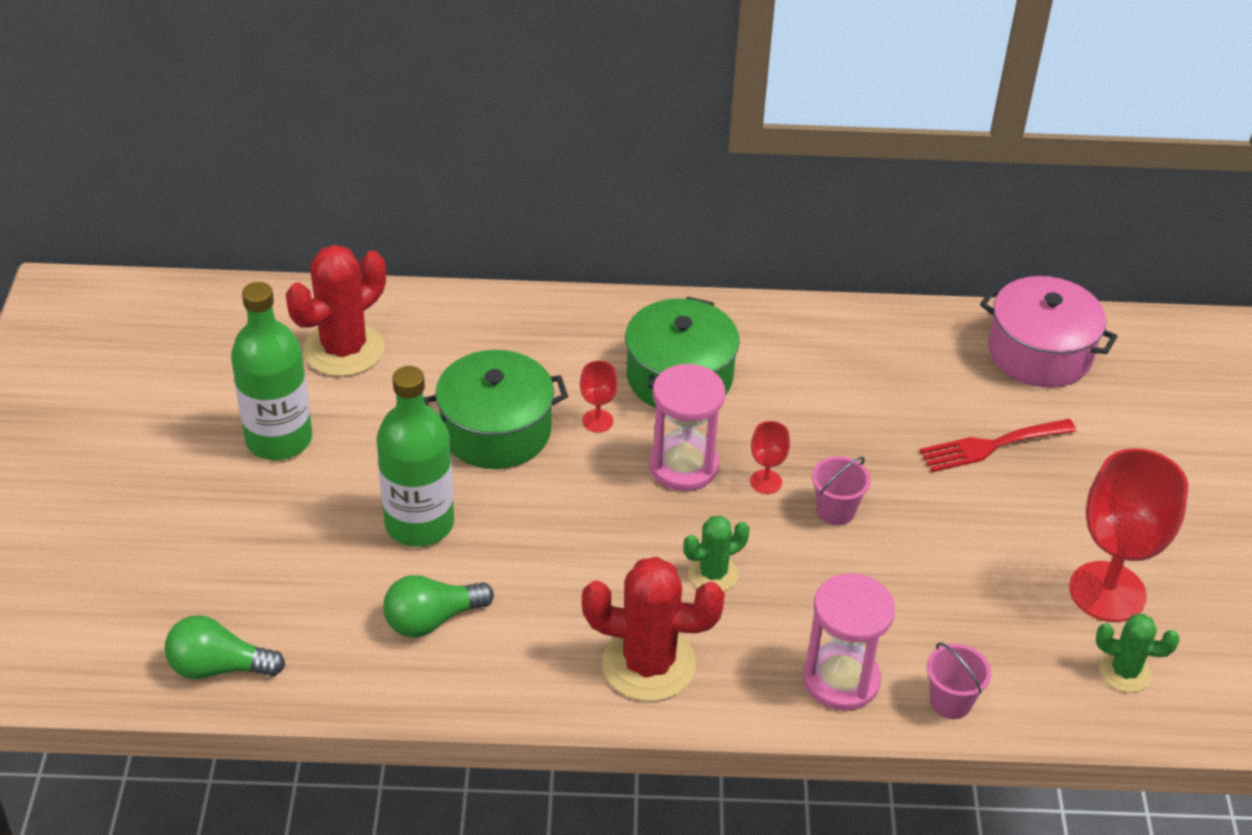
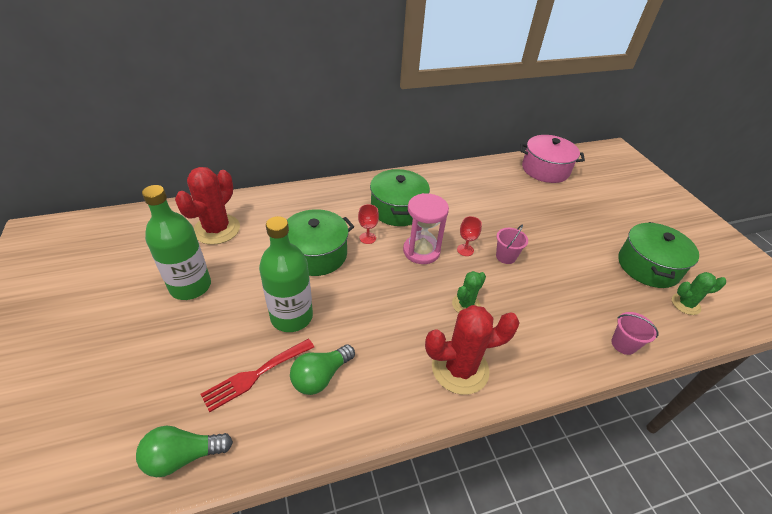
camera: 20 degrees left, 0 degrees up
(841, 680) = (564, 348): pink hourglass -> none
(991, 446) = (553, 211): red fork -> red fork (255, 375)
(1107, 592) = (648, 266): red goblet -> green pot

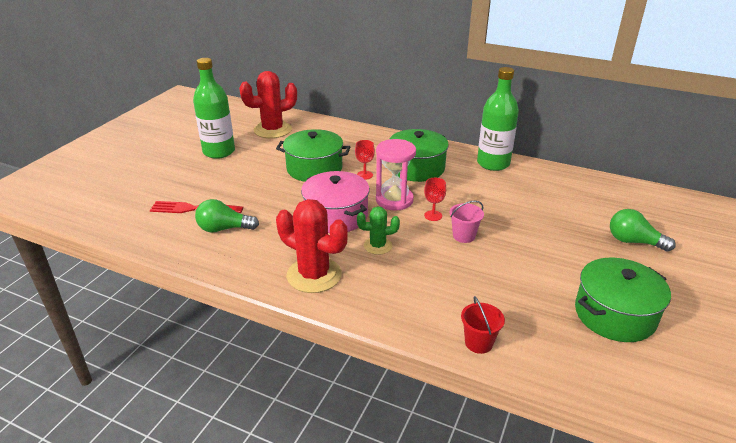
camera: 45 degrees right, 10 degrees down
(183, 456) = (115, 222): green light bulb -> green light bulb (633, 241)
(291, 316) = (251, 192): green bottle -> green bottle (493, 163)
(545, 169) = (622, 198): pink pot -> pink pot (336, 216)
(623, 344) = (478, 343): pink bucket -> red bucket
(685, 304) = (608, 361): green cactus -> none

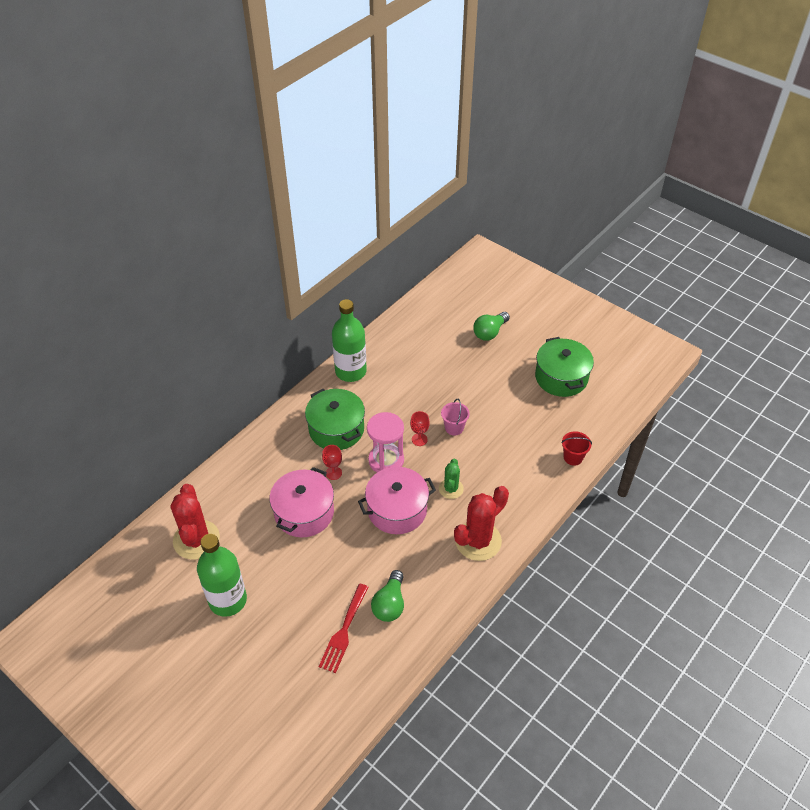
camera: 75 degrees left, 15 degrees up
(314, 168) = (304, 513): green pot -> pink pot

